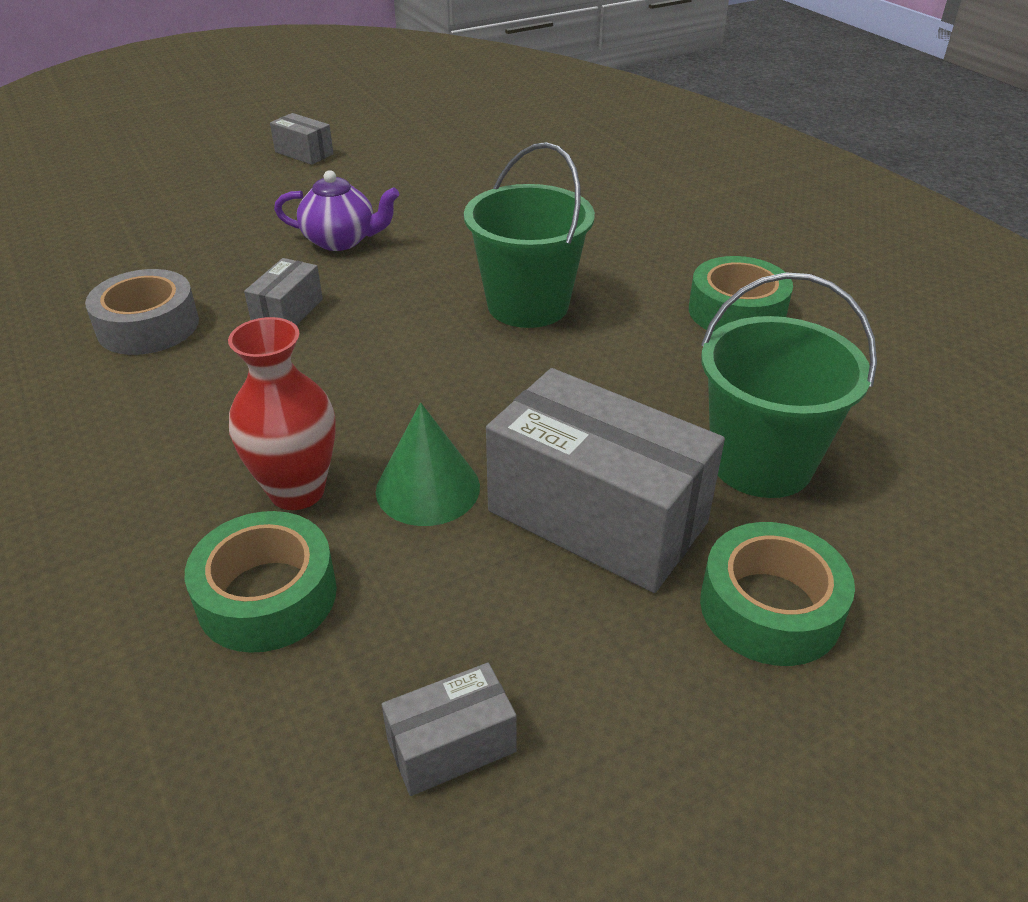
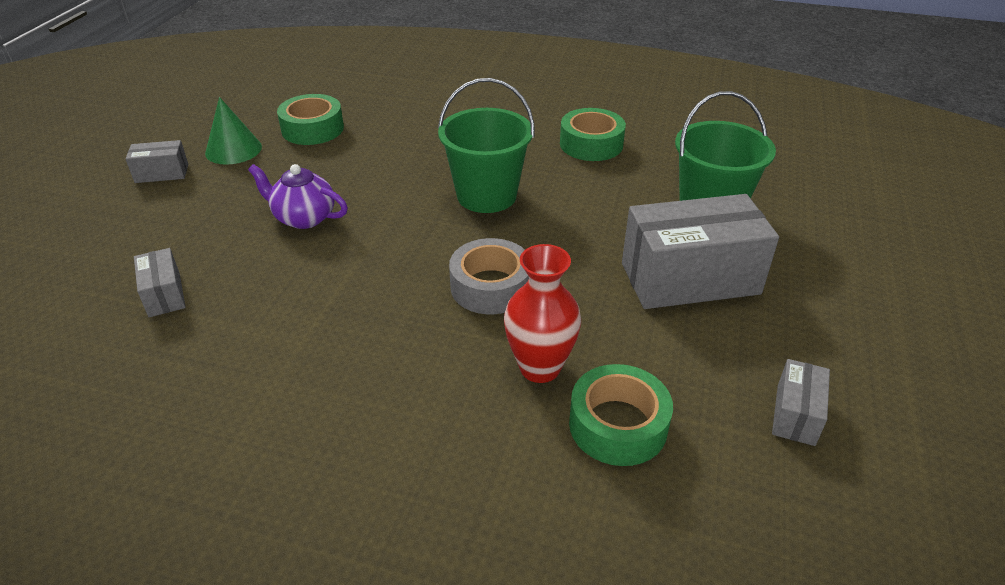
camera: 45 degrees left, 0 degrees up
(148, 326) = (265, 346): grey tape -> grey tape (490, 286)
(288, 312) = (351, 280): grey box -> grey box (164, 295)
(341, 240) = (304, 218): purple teapot -> purple teapot turned 120 degrees counterclockwise
(428, 488) = (599, 319): green cone -> green cone (233, 149)
(770, 608) = (804, 269): green tape -> green tape (312, 129)

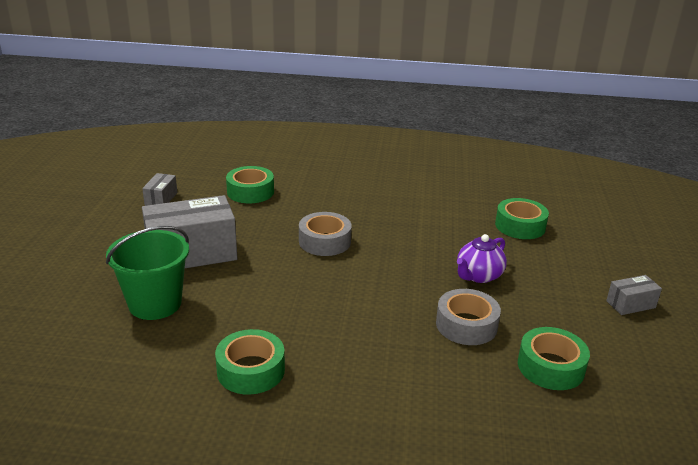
camera: 170 degrees right, 10 degrees down
(164, 295) = (520, 226): grey box -> green tape
(233, 149) = (600, 334): green cone -> none
(304, 218) = (478, 276): purple teapot -> purple teapot turned 120 degrees clockwise
(363, 166) = (466, 325): none -> grey tape
(486, 195) = (345, 304): green bucket -> none
(540, 367) = (289, 208): red vase -> none

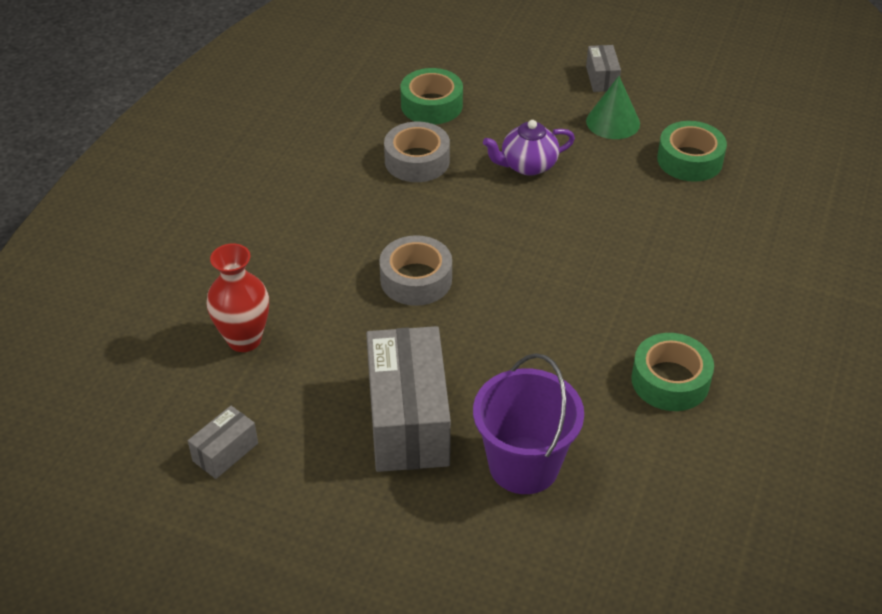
camera: 75 degrees left, 15 degrees up
(155, 304) = (524, 465): green bucket -> purple bucket
(161, 199) = (225, 452): grey box -> grey box turned 75 degrees counterclockwise
(250, 192) = (244, 339): green tape -> red vase
(466, 325) = (616, 198): grey tape -> grey tape (417, 161)
(478, 276) = (527, 165): purple teapot -> purple teapot turned 105 degrees clockwise
(571, 315) = (613, 122): none -> green cone

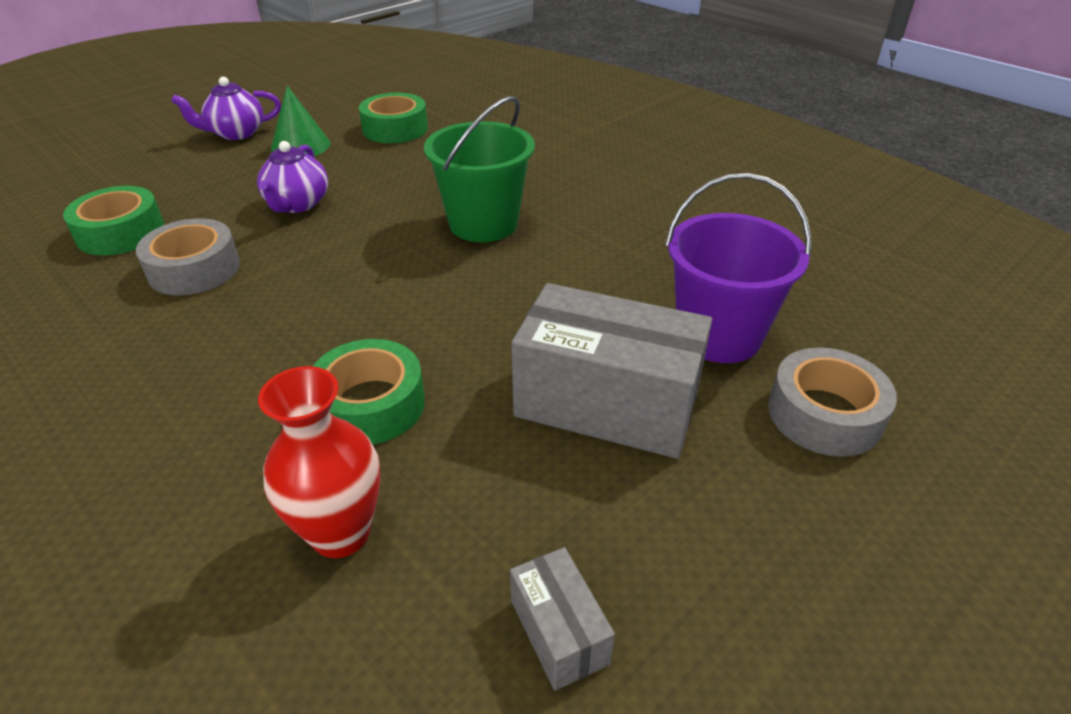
camera: 65 degrees left, 5 degrees down
(416, 279) = (383, 328): grey tape -> grey tape (824, 414)
(579, 277) = (483, 223): none -> green bucket
(602, 78) = (236, 133): grey box -> purple teapot
(670, 380) = (653, 218): green tape -> green tape (370, 404)

